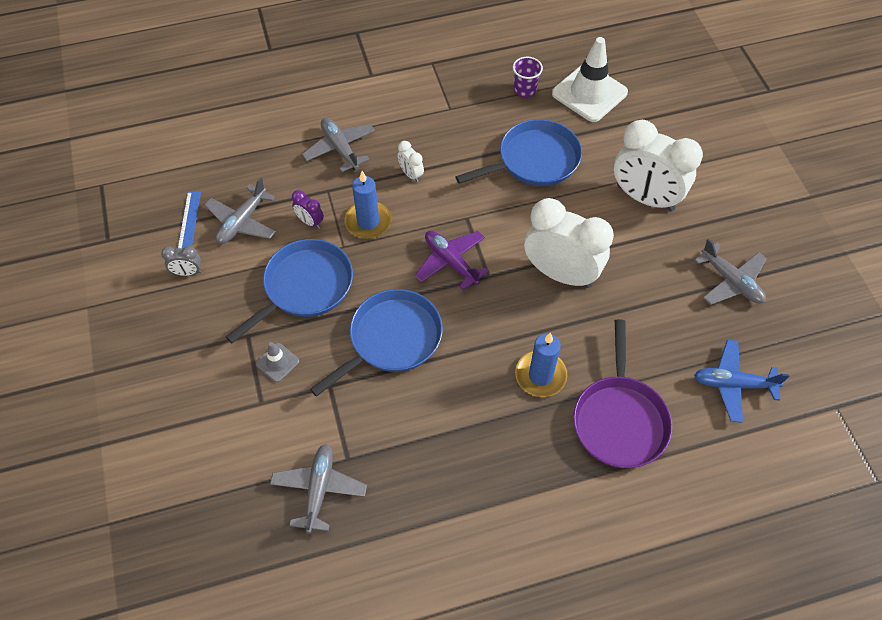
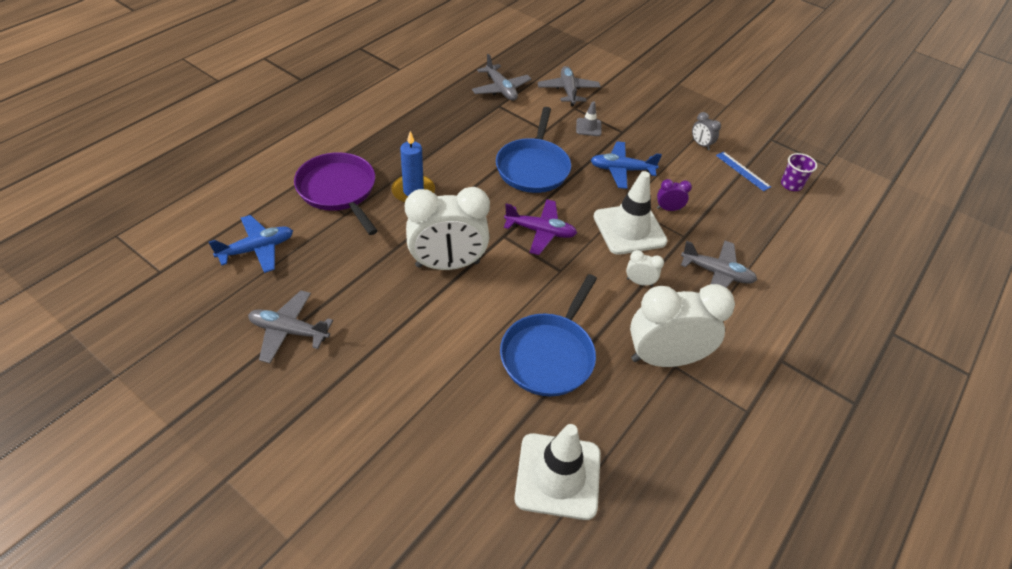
camera: 140 degrees right, 10 degrees down
(187, 272) = (700, 144): grey clock -> grey clock turned 90 degrees counterclockwise
(242, 222) = (711, 187): grey plane -> grey plane (568, 91)
(305, 287) = (621, 170): blue pan -> blue plane
(368, 222) = (629, 229): blue candle -> white traffic cone
(525, 89) = (628, 436): purple cup -> purple cup (791, 185)
(645, 198) = (415, 373): white clock -> white clock (664, 358)

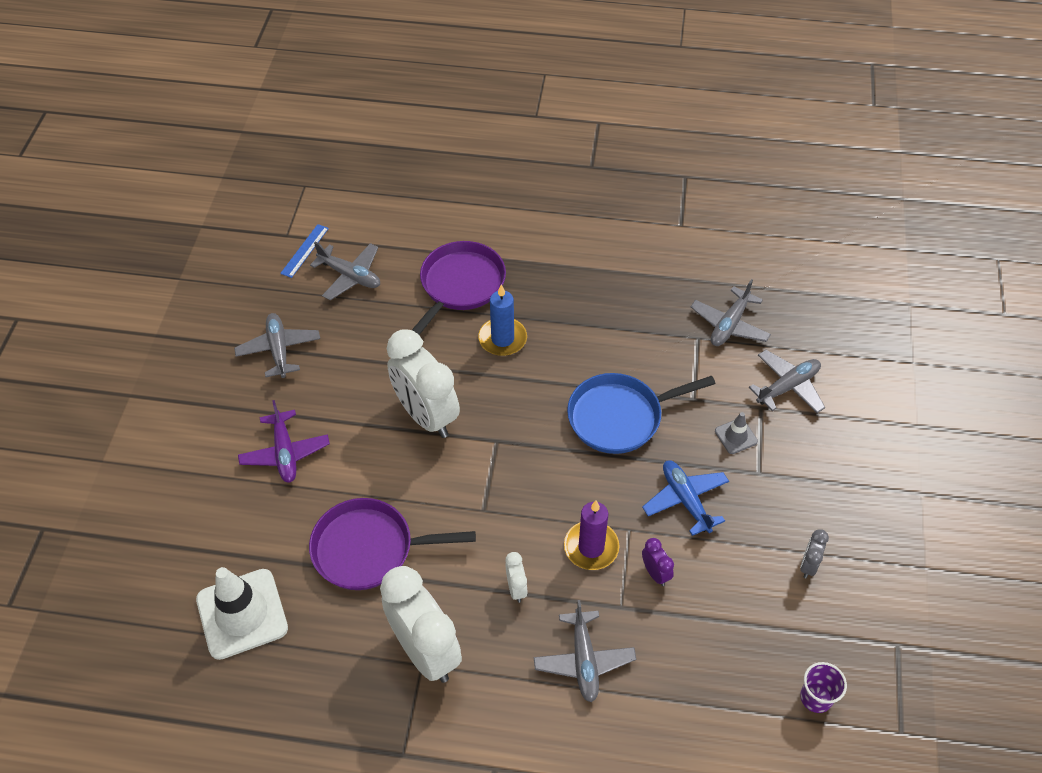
camera: 65 degrees right, 5 degrees up
(257, 249) = (350, 276): blue plane -> grey plane
(540, 231) = (526, 468): purple plane -> purple plane (285, 453)
(549, 355) = (368, 549): blue pan -> purple pan
(629, 229) = (591, 547): white traffic cone -> purple candle
(742, 171) = (795, 631): blue ruler -> blue ruler (304, 250)

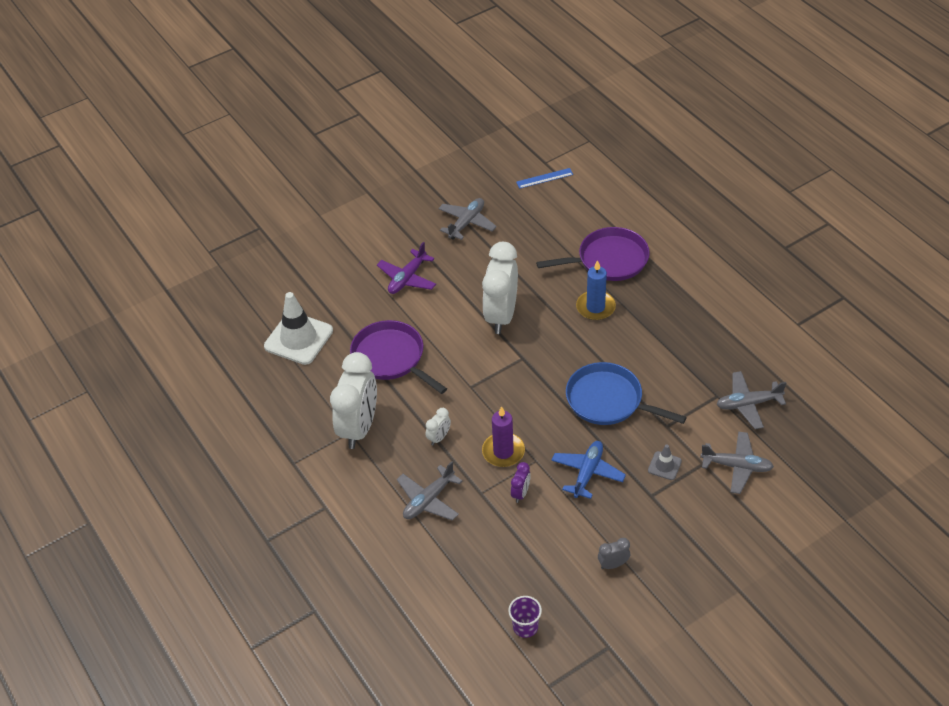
camera: 50 degrees right, 5 degrees down
(350, 276) = (552, 210): grey plane -> none

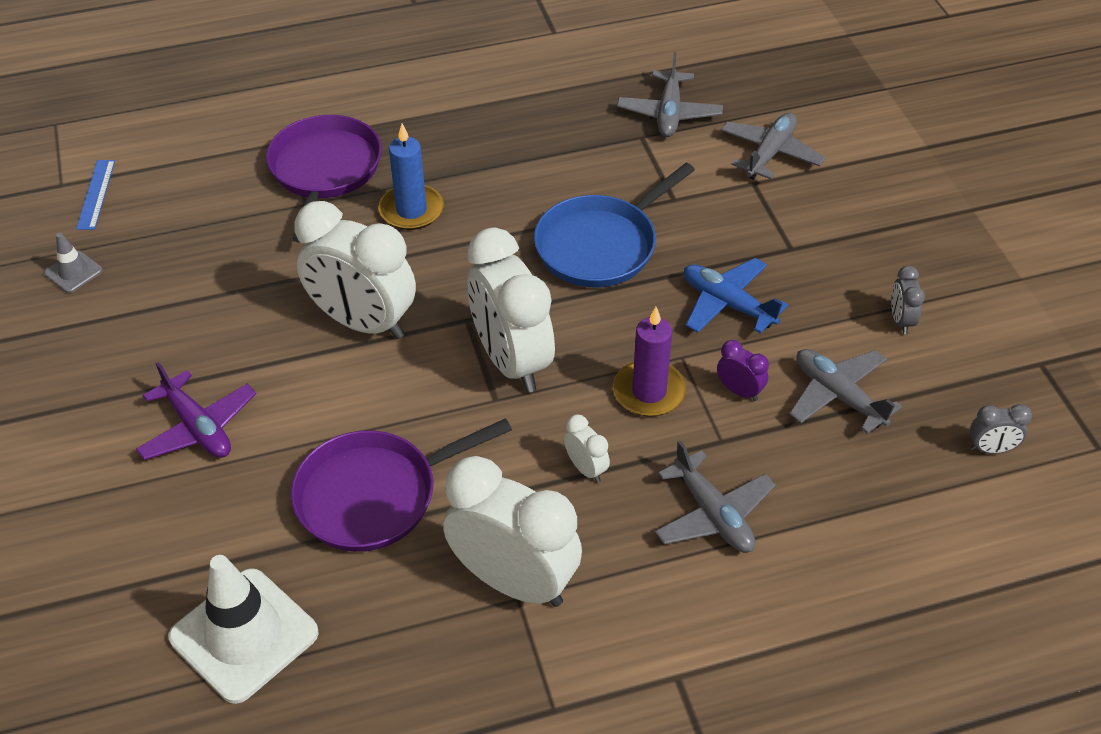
camera: 75 degrees left, 0 degrees up
(466, 223) = (123, 314): grey plane -> grey plane (838, 396)
(500, 385) = (511, 361): none -> white clock
(525, 627) = (991, 449): purple cup -> grey clock
(664, 466) = (744, 221): grey traffic cone -> grey traffic cone (73, 272)

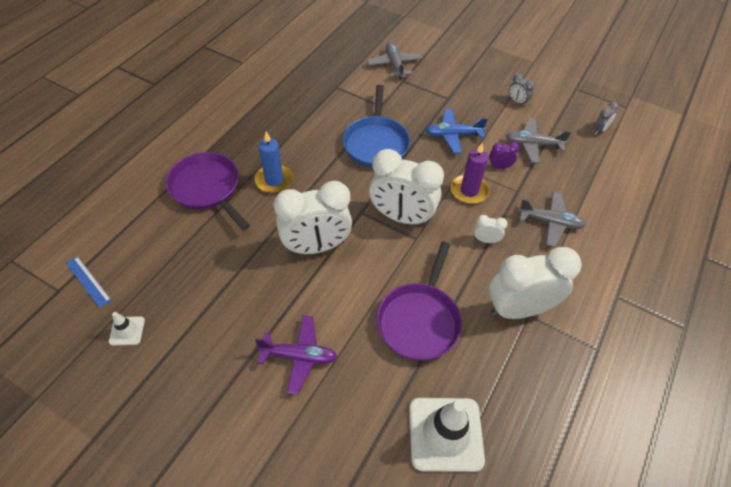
camera: 45 degrees left, 5 degrees up
(73, 272) = (127, 331): grey traffic cone -> white traffic cone
(669, 113) = (335, 71): grey plane -> none

